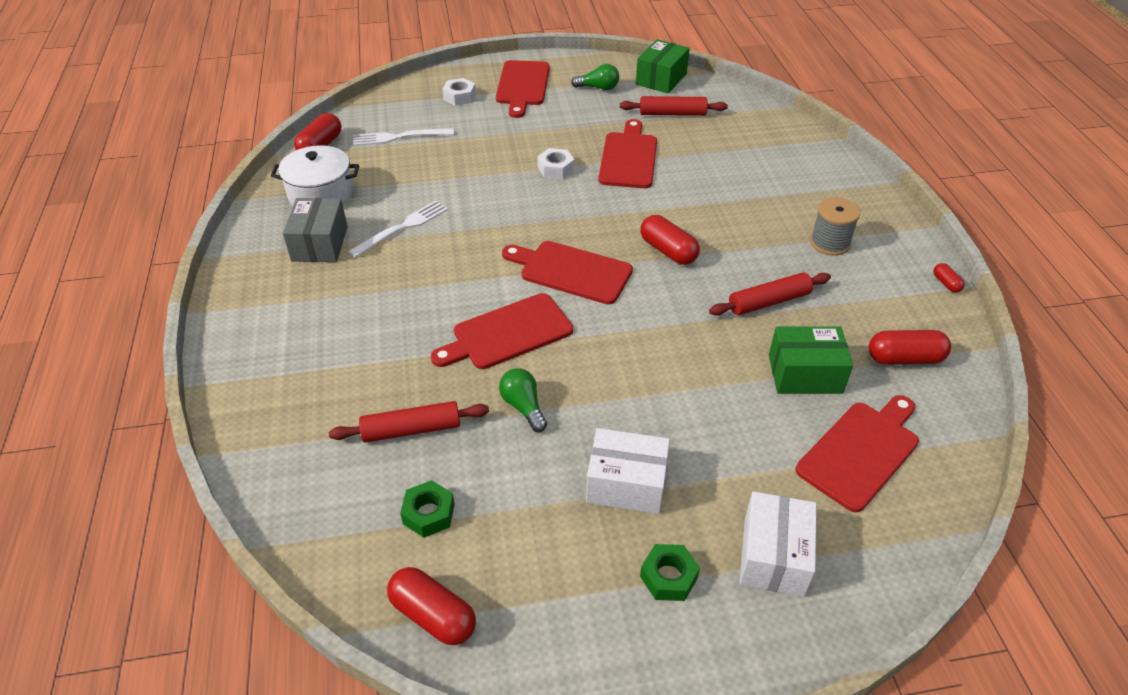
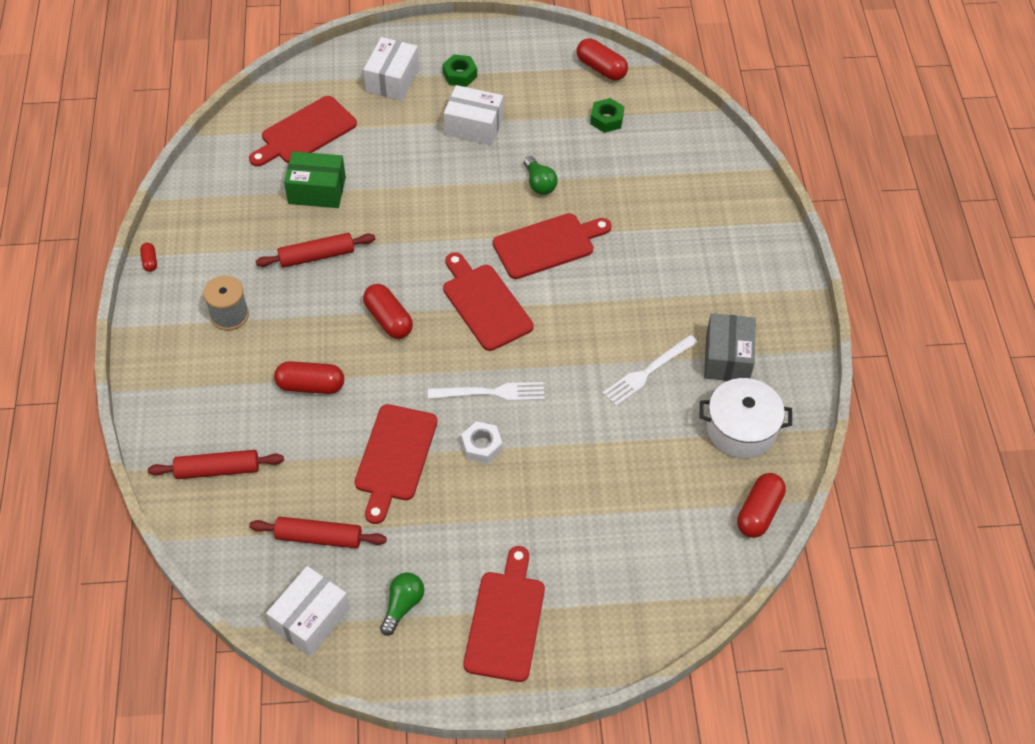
camera: 175 degrees left, 10 degrees up
(399, 137) = (666, 521): white fork -> white fork (491, 393)
(411, 429) = (622, 173): red rolling pin -> red rolling pin (218, 470)
(459, 97) = (592, 602): white nut -> none
(571, 271) = (485, 304): red cutting board -> red cutting board turned 150 degrees counterclockwise
(598, 88) = (402, 606): green light bulb -> green light bulb turned 105 degrees clockwise
(661, 79) = (310, 619): green box -> white box
(904, 359) = (232, 196): red capsule -> red capsule (311, 385)

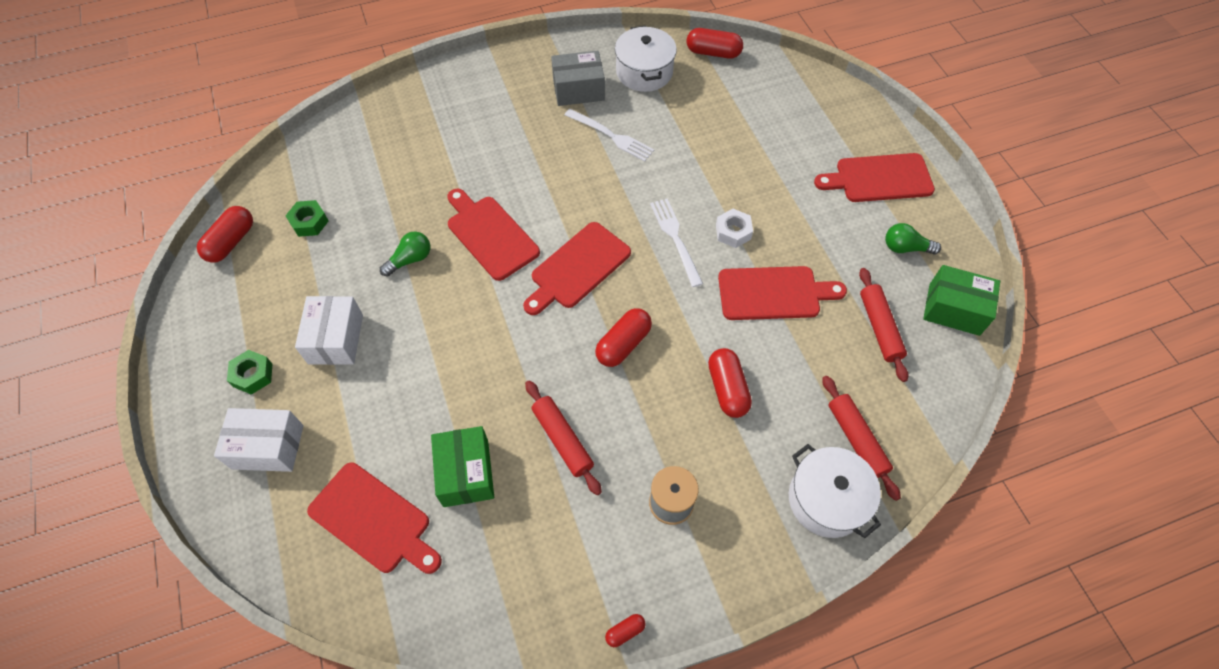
camera: 105 degrees left, 5 degrees up
(178, 425) = (826, 500): none -> white pot
(310, 619) = (954, 309): white box -> green box

